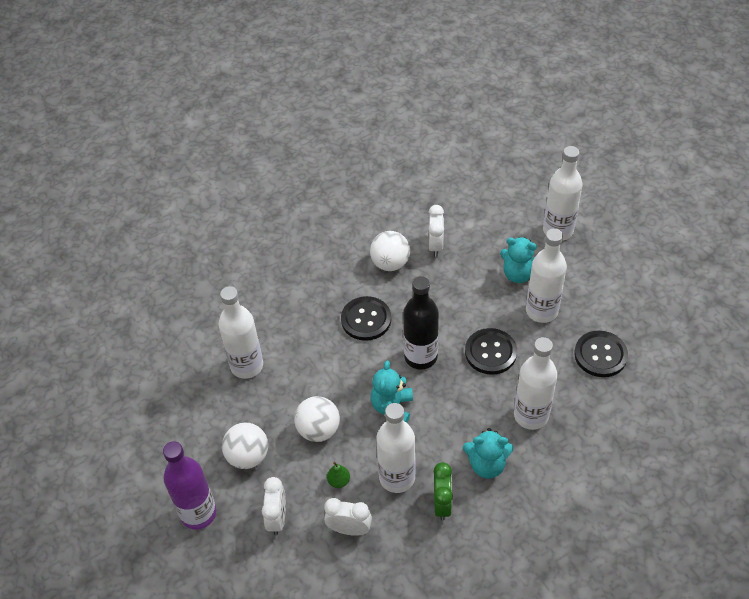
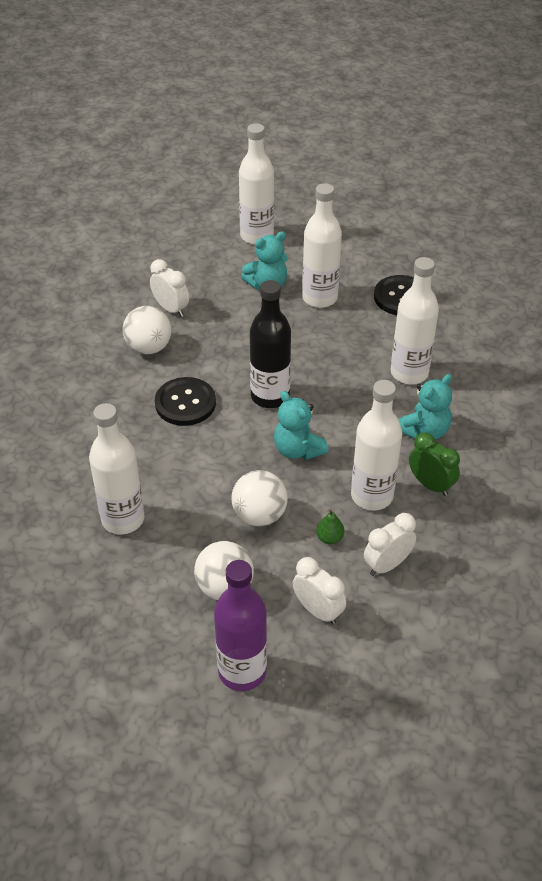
camera: 50 degrees left, 5 degrees down
(490, 352) = (320, 353): black button -> none

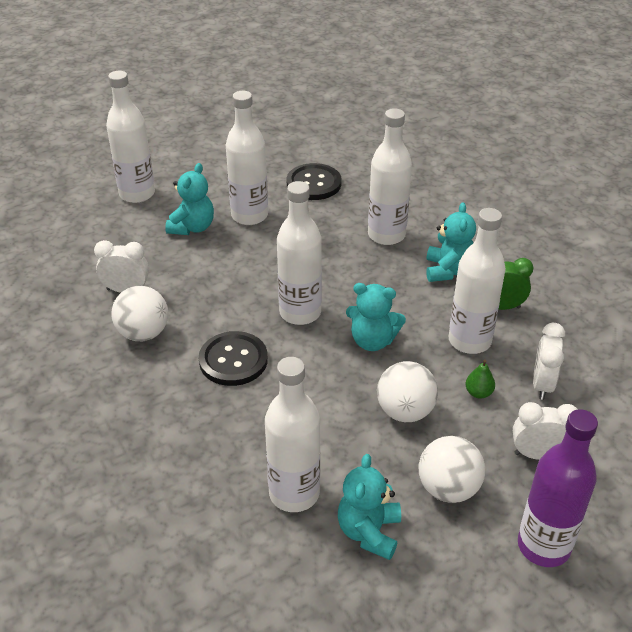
camera: 40 degrees left, 5 degrees down
(140, 577) = (369, 532): none -> turquoise teddy bear
(270, 396) = (300, 313): black bottle -> white bottle

